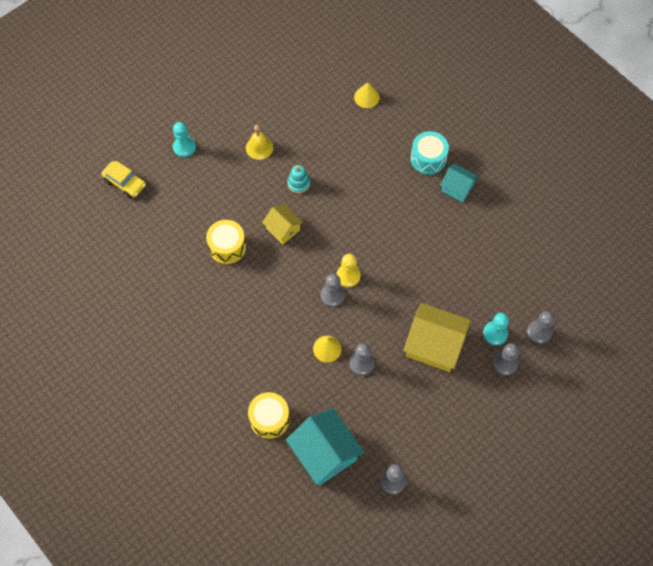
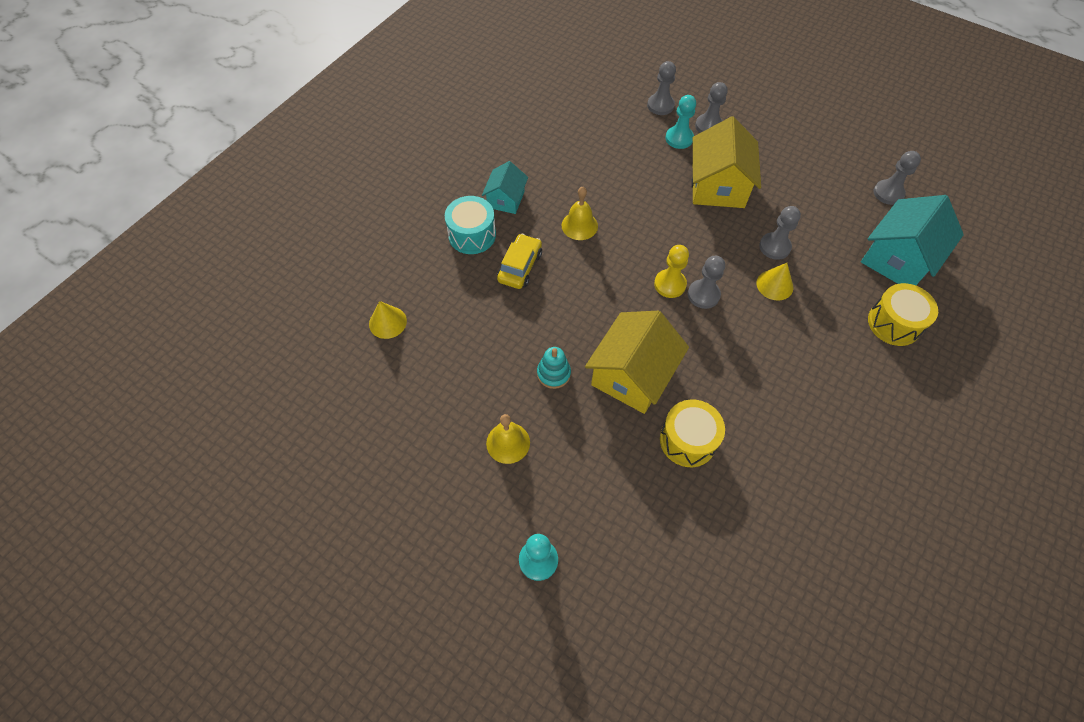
camera: 105 degrees left, 5 degrees down
(125, 183) = (636, 642): yellow car -> yellow car (520, 267)
(283, 229) = (632, 375): yellow house -> yellow house, size x1.74
(419, 231) = (579, 225): none -> yellow bell

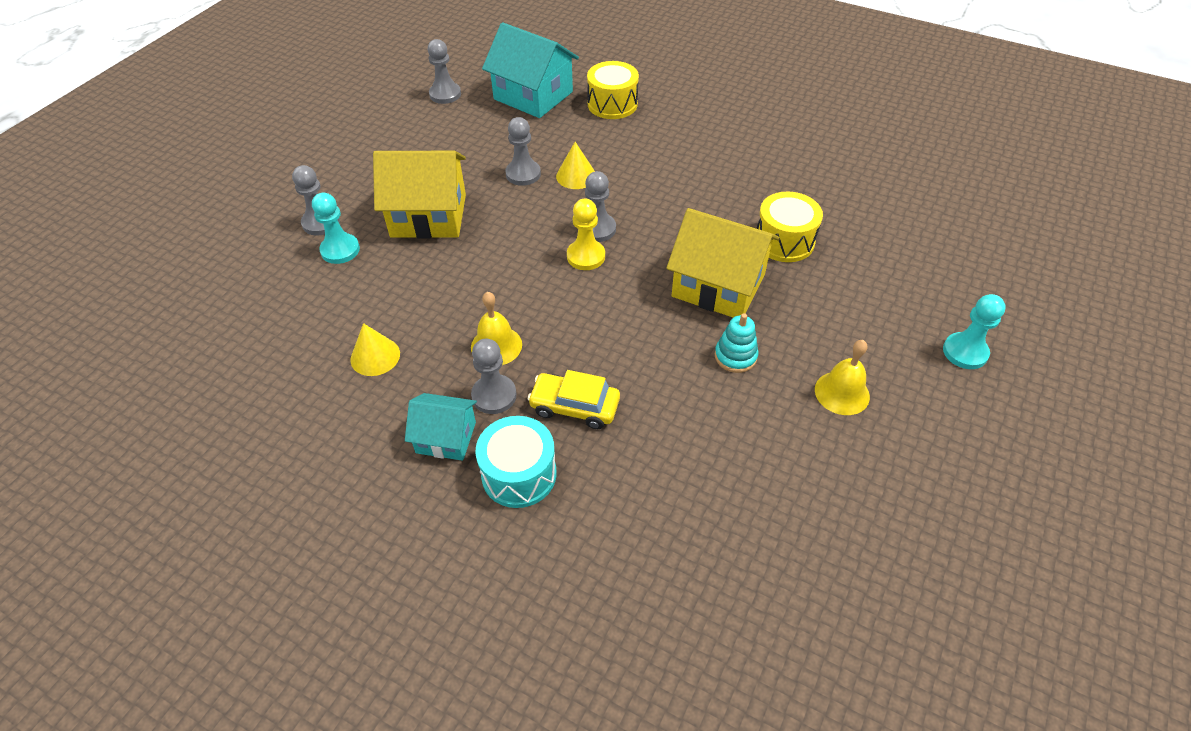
camera: 95 degrees left, 10 degrees down
(387, 322) = (699, 567): yellow cone -> yellow cone (375, 356)
(660, 105) = (271, 269): grey pawn -> grey pawn (494, 395)

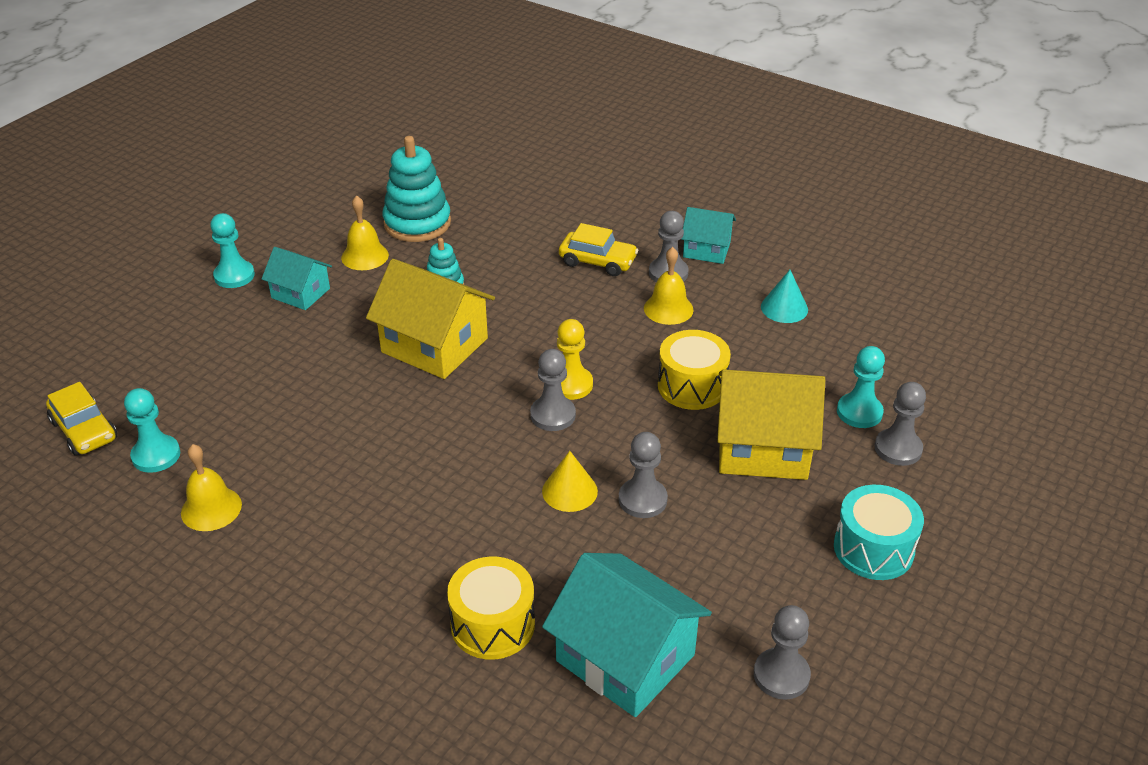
camera: 175 degrees left, 10 degrees down
(375, 356) = (784, 308): yellow cone -> turquoise cone
(519, 474) = (645, 226): turquoise drum -> turquoise drum (873, 549)
(784, 241) = (340, 385): yellow drum -> yellow drum (692, 386)
(806, 454) = (417, 223): none -> turquoise stacking toy
(822, 148) = (211, 508): none -> yellow bell
(880, 335) = (300, 293): none -> turquoise house
(889, 177) = (156, 455): none -> turquoise pawn
(959, 191) = (84, 430): none -> yellow car

